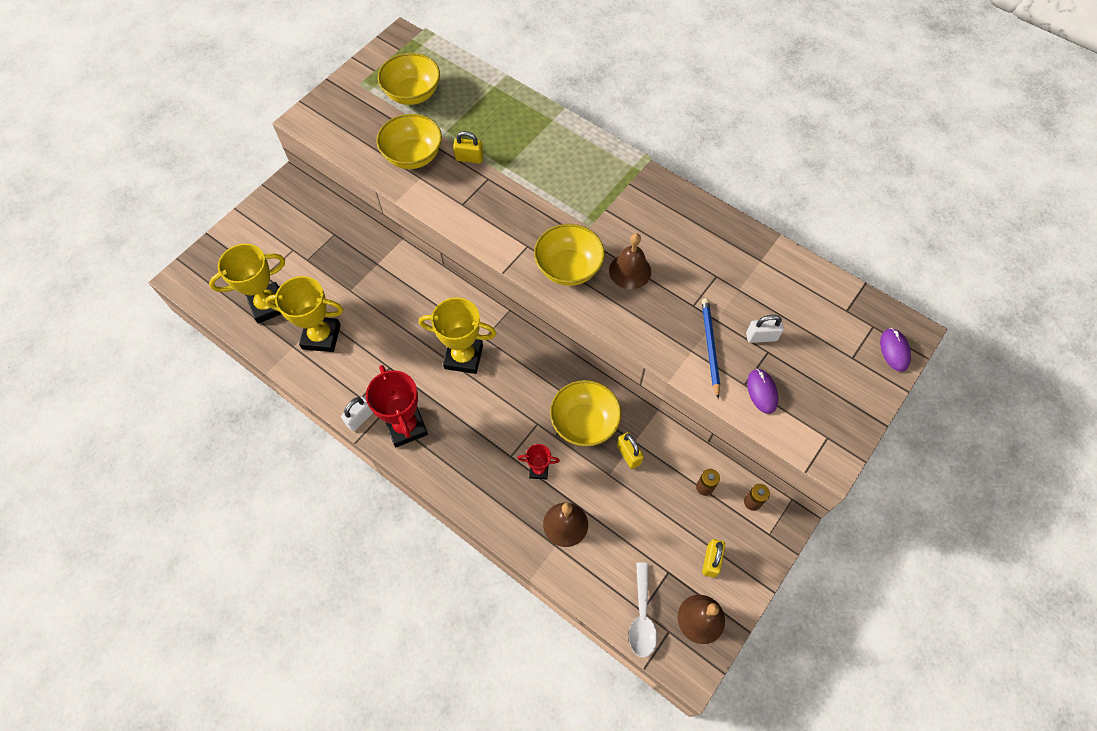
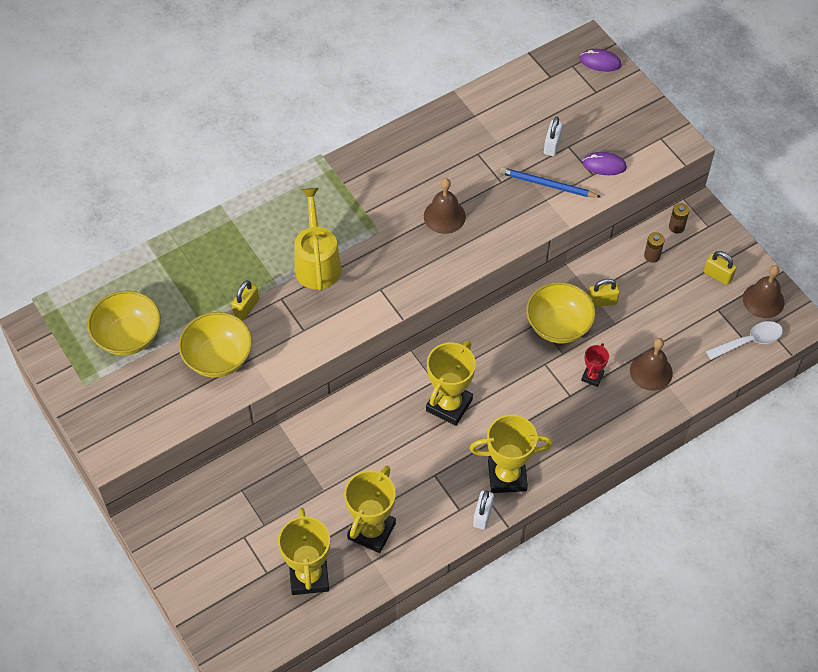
camera: 70 degrees left, 5 degrees down
(360, 418) = (482, 515): white padlock -> white padlock turned 45 degrees clockwise
(406, 426) = (507, 476): red trophy -> yellow trophy
(535, 191) = (317, 263): none -> yellow watering can
(568, 268) = (421, 263): yellow bowl -> none
(642, 616) = (749, 341): white spoon -> white spoon turned 45 degrees counterclockwise

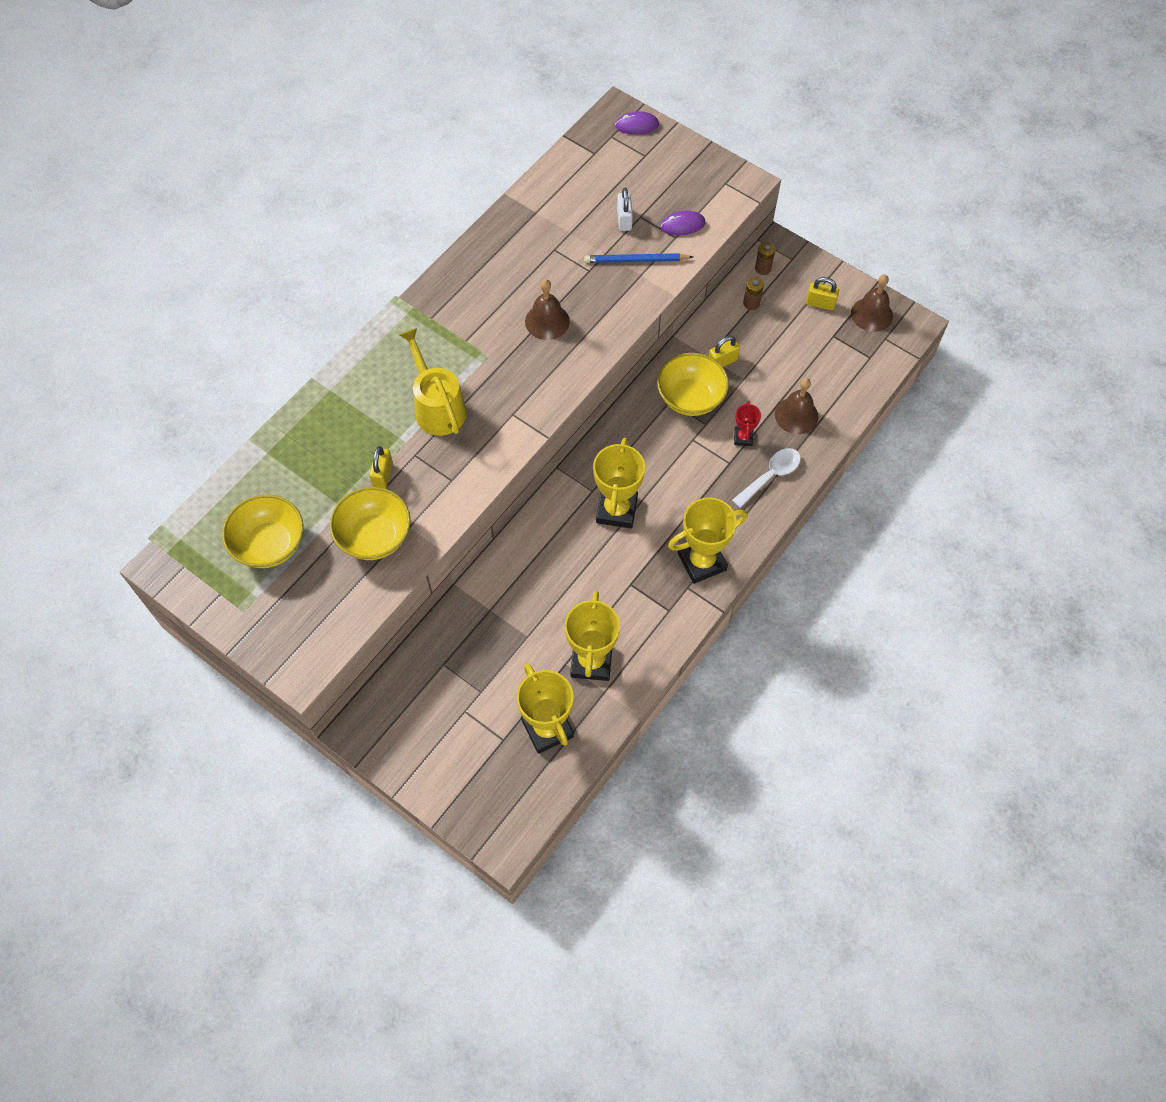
camera: 20 degrees left, 5 degrees up
(482, 515) = (694, 608): white padlock -> none
(749, 341) = (875, 357): white spoon -> white spoon (770, 476)

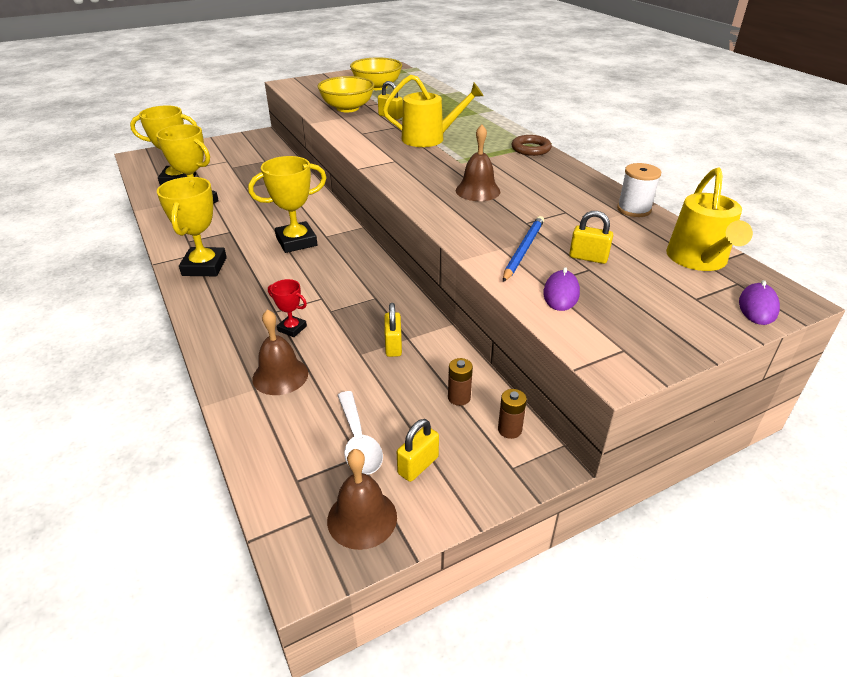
camera: 115 degrees right, 25 degrees down
(422, 308) = (531, 149): none -> brown ring
(524, 206) = (634, 209): none -> white spool
(590, 158) = (698, 260): none -> yellow watering can
(616, 510) = (296, 242): yellow trophy -> yellow trophy turned 60 degrees counterclockwise
(624, 220) = (588, 258): white padlock -> yellow padlock
(690, 398) = (367, 311): yellow bowl -> none
(770, 476) = (234, 331): white spoon -> white spoon (358, 441)

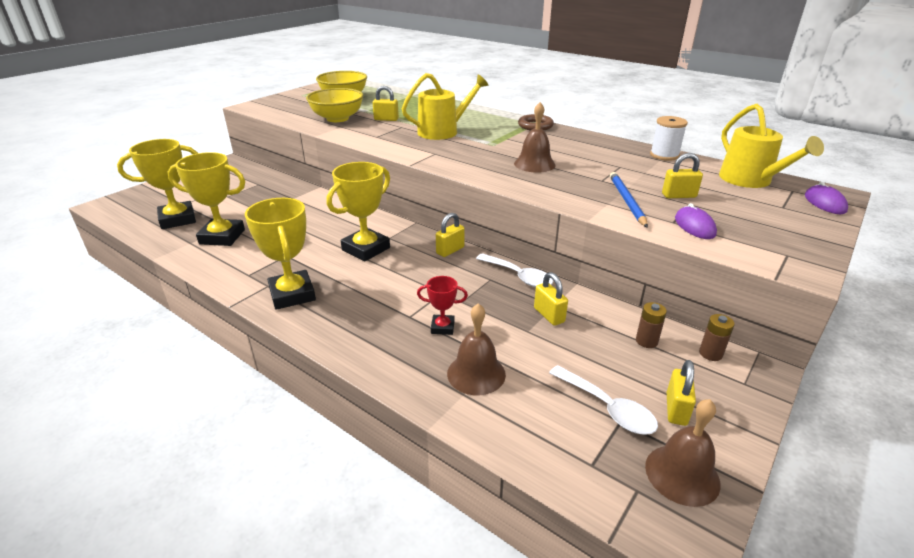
camera: 25 degrees left, 5 degrees down
(366, 261) = (450, 250): none -> yellow padlock
(403, 302) = (518, 276): none -> white spoon

